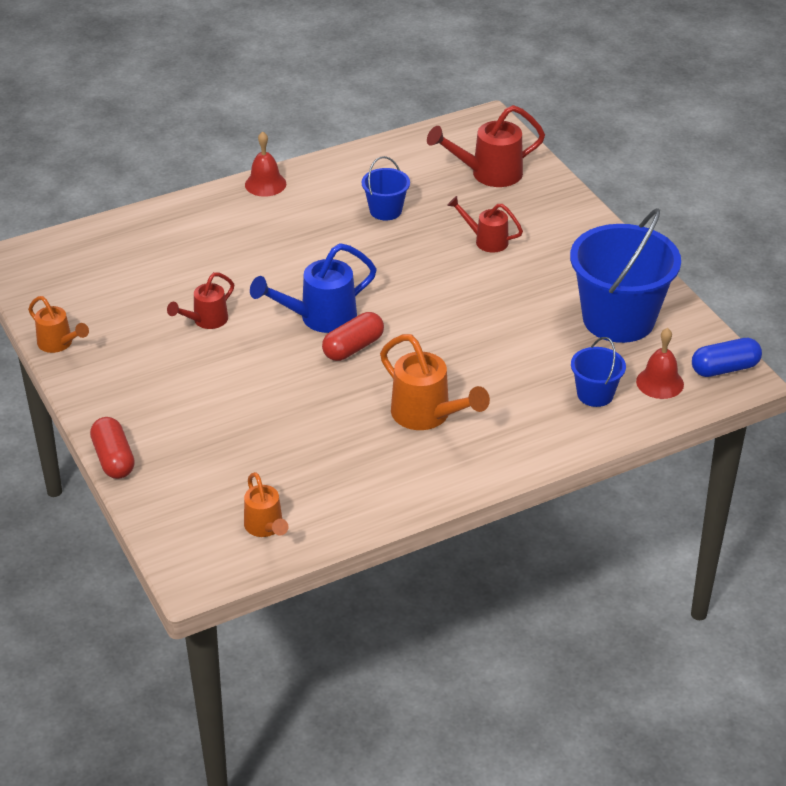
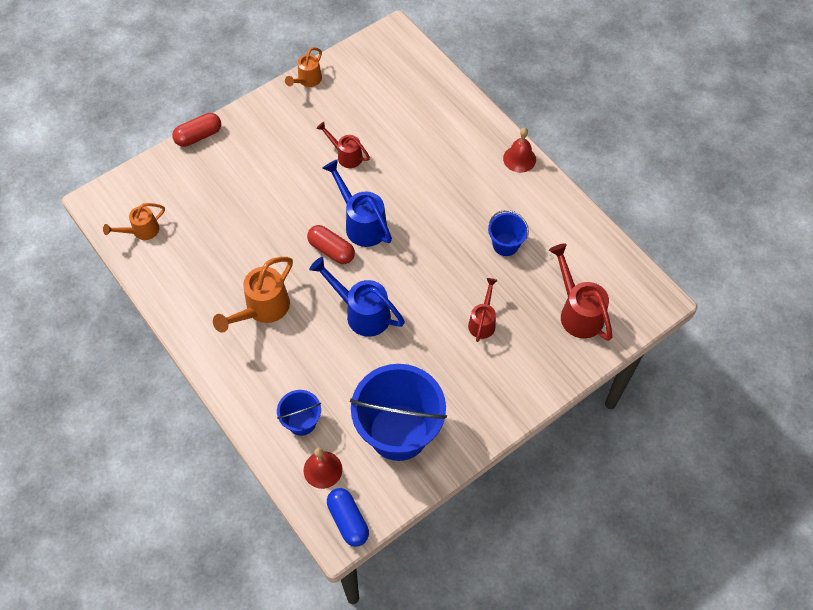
camera: 80 degrees right, 20 degrees up
(452, 331) = (362, 313): none -> blue watering can

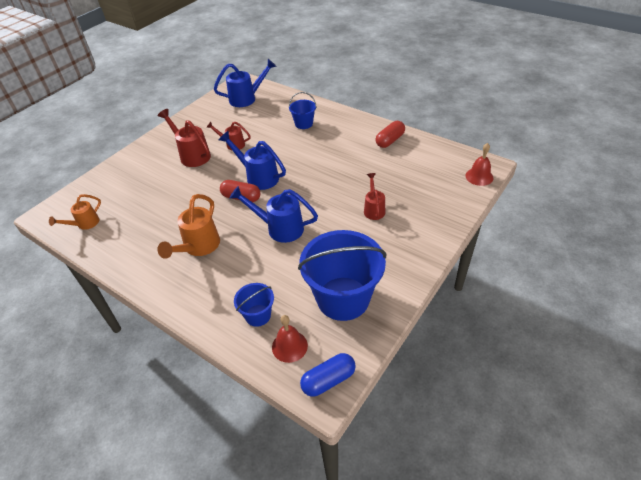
camera: 15 degrees left, 15 degrees down
(198, 136) = (119, 159): red capsule -> red capsule (390, 140)
(307, 80) = (191, 114): orange watering can -> none
(348, 520) = (328, 380): blue capsule -> blue capsule turned 75 degrees counterclockwise
(390, 72) = (247, 98): none -> blue watering can
(505, 244) = (367, 163): blue bucket -> blue bucket (304, 124)
(519, 159) = (353, 118): red bell -> red bell (479, 176)
(578, 312) = (438, 186): red watering can -> red watering can (192, 155)

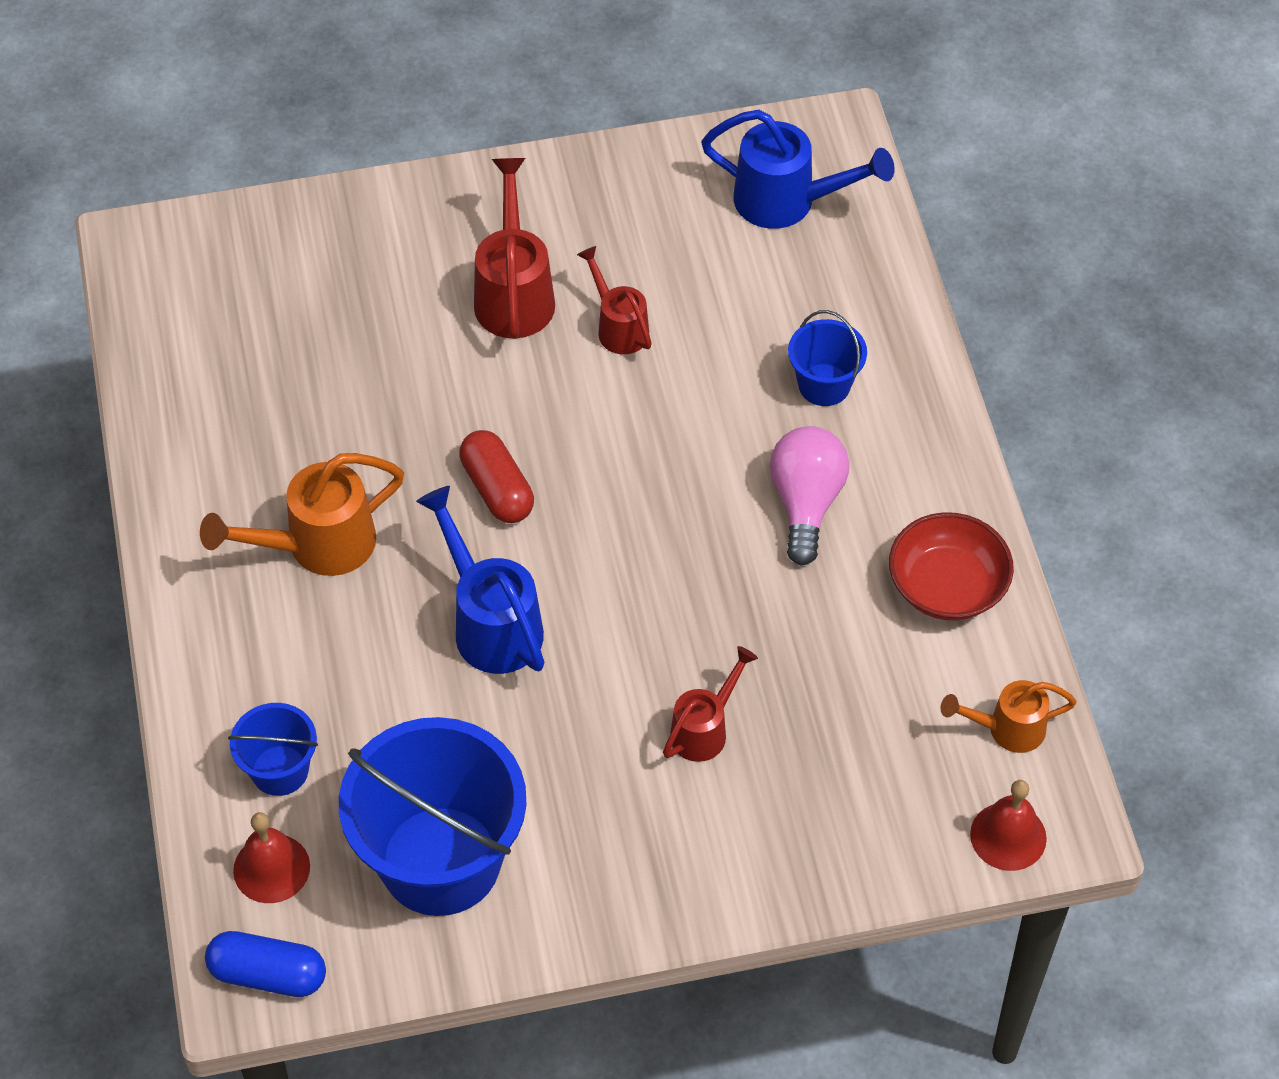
camera: 40 degrees right, 10 degrees up
(85, 224) = (182, 325): orange watering can -> orange watering can (1007, 729)
(258, 177) = (579, 462): blue watering can -> none
(332, 147) = (806, 503): none -> pink light bulb
(390, 140) = (947, 586): red capsule -> red bowl

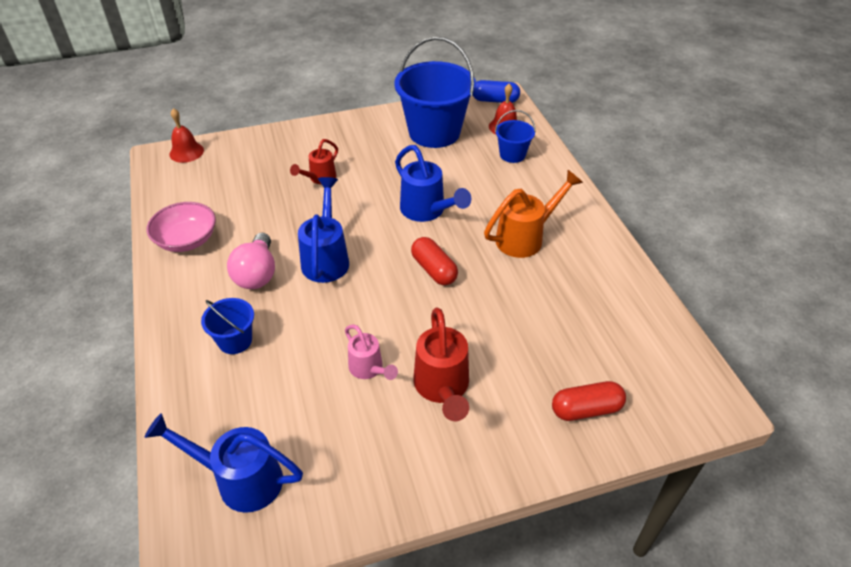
camera: 175 degrees right, 10 degrees down
(321, 251) = (586, 409): none -> red capsule
(618, 327) = (369, 369): red watering can -> pink watering can
(686, 527) = (326, 258): none -> blue watering can
(947, 586) = (186, 240): red bowl -> pink bowl
(1007, 729) = (174, 186): orange watering can -> none

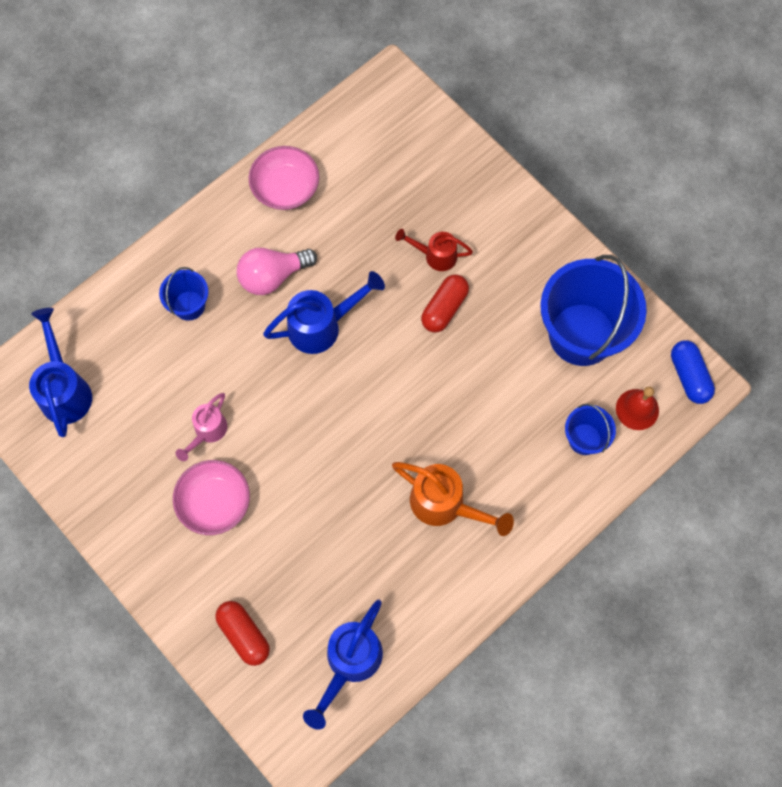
camera: 65 degrees right, 25 degrees up
(186, 152) = (410, 102): red bell -> none
(427, 211) = (437, 388): blue watering can -> blue watering can (349, 663)
(434, 270) = (354, 433): red capsule -> red capsule (444, 308)
(442, 388) = (214, 503): red watering can -> pink bowl

